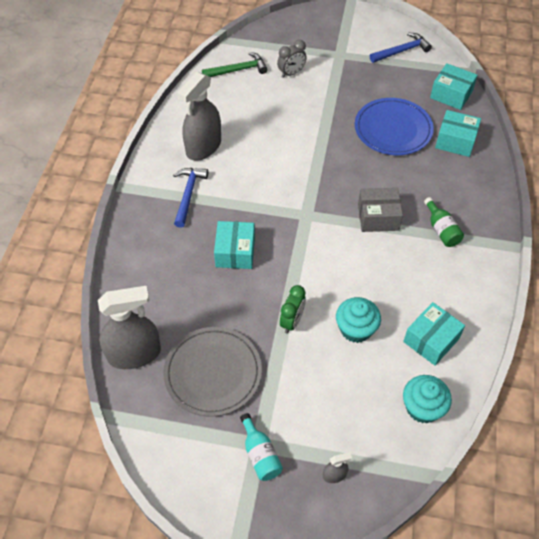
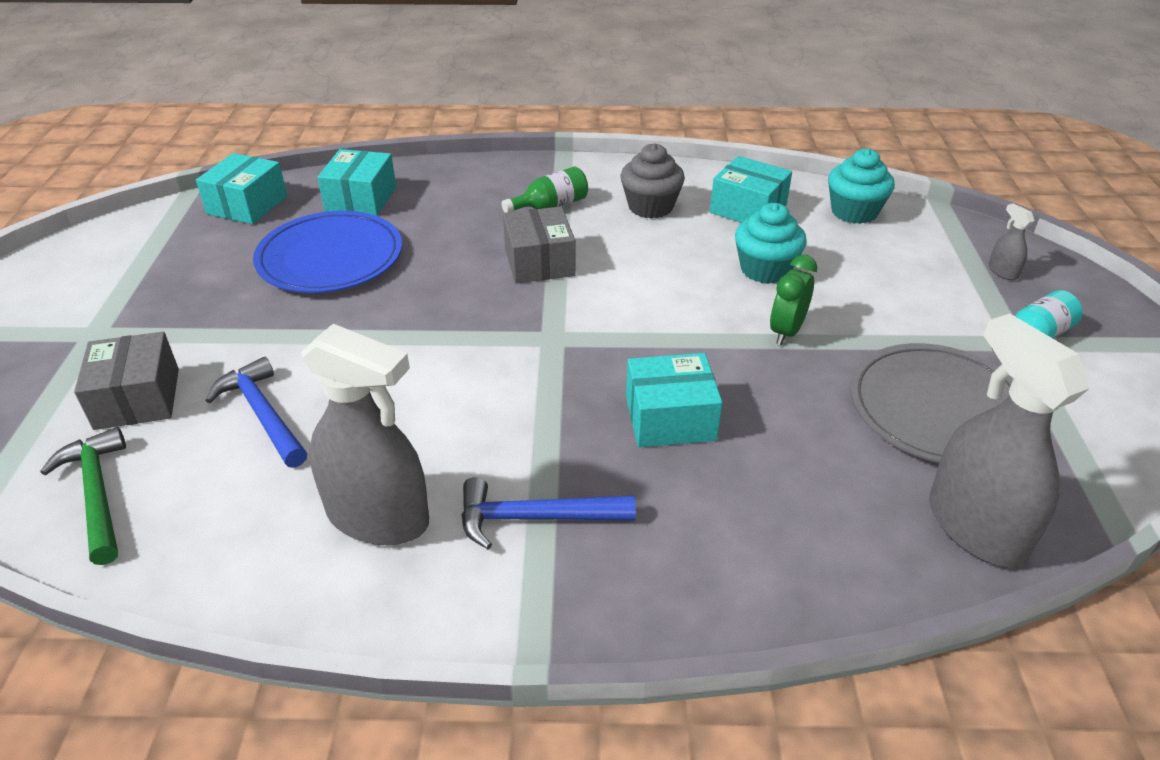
camera: 100 degrees left, 15 degrees down
(291, 73) = (137, 398): grey clock -> grey box
(292, 321) = (786, 332): green clock -> green clock turned 75 degrees counterclockwise
(402, 51) = (111, 258): blue hammer -> blue hammer (263, 414)
(437, 283) = (650, 207): none -> grey cupcake

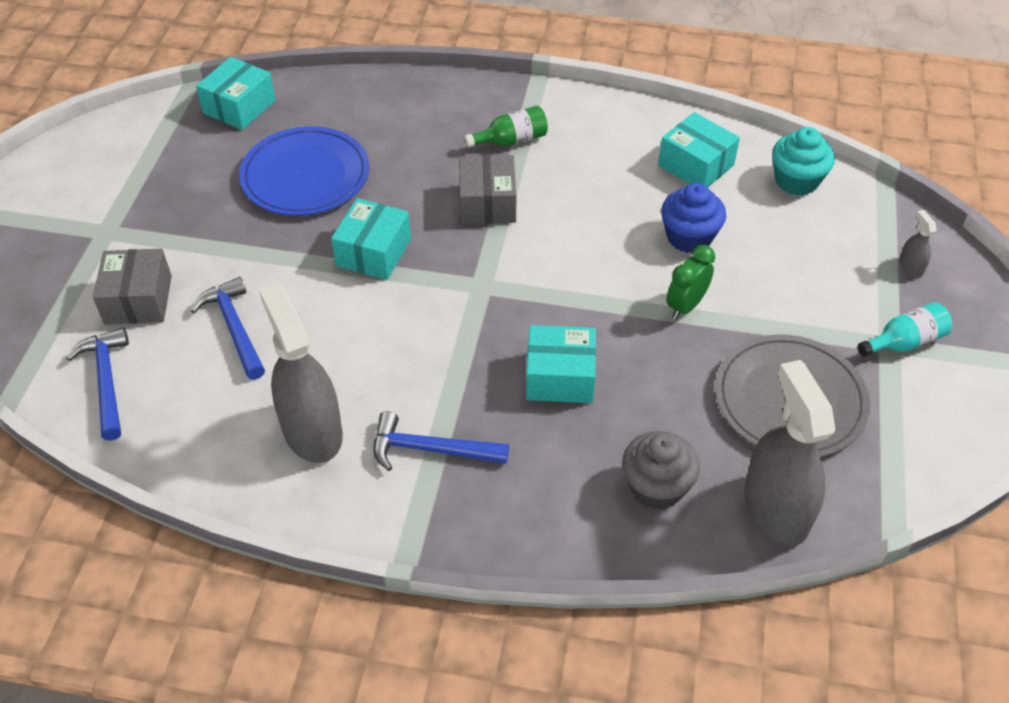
camera: 10 degrees right, 10 degrees up
(97, 494) = (107, 381): green hammer -> blue hammer
(361, 199) = (340, 111): turquoise box -> turquoise box (373, 252)
(378, 517) = (312, 431): grey spray bottle -> grey spray bottle turned 150 degrees counterclockwise
(650, 207) = (604, 152): grey cupcake -> grey cupcake (656, 486)
(765, 269) = (689, 237): turquoise cupcake -> blue cupcake

